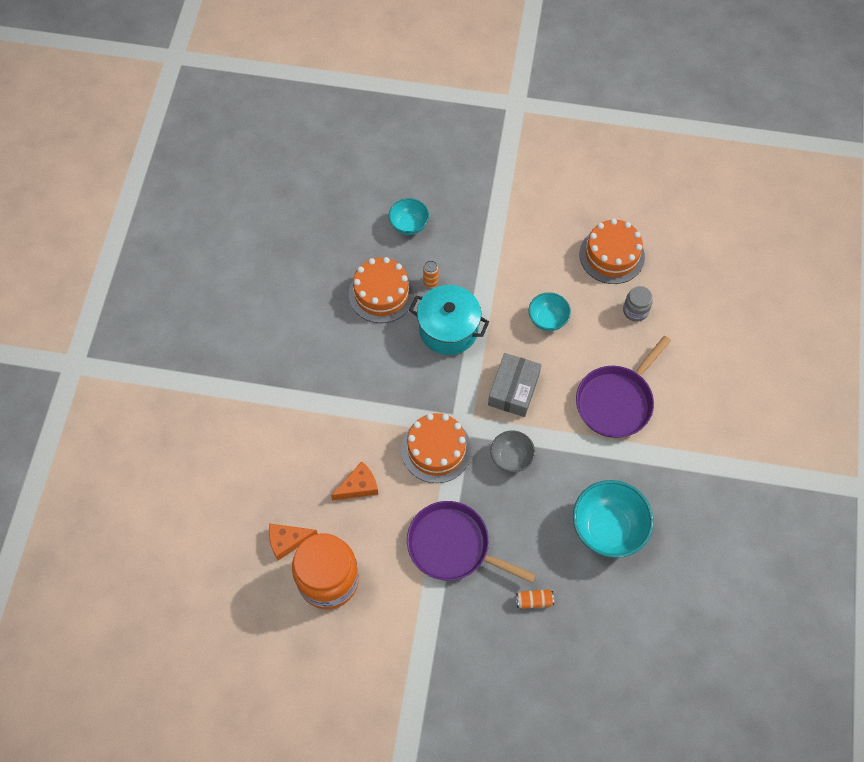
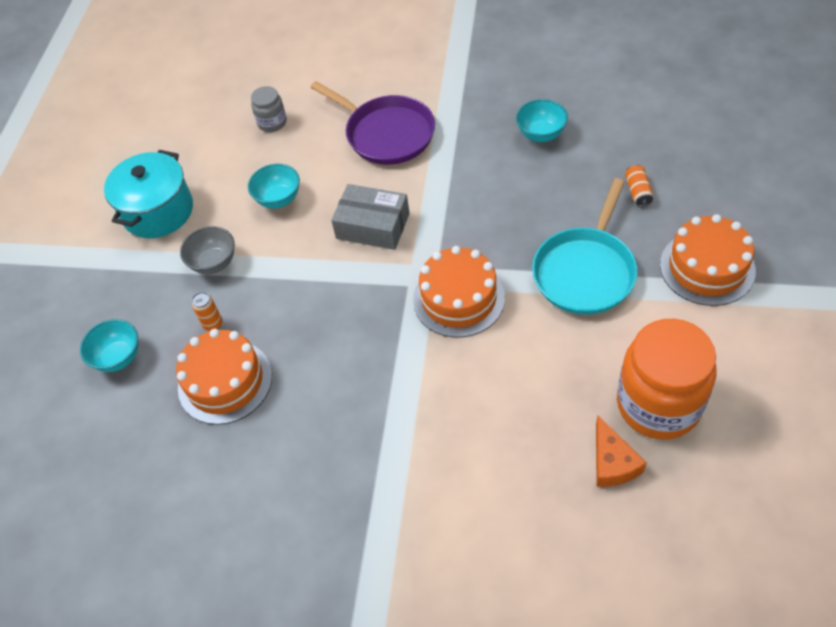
camera: 85 degrees left, 10 degrees down
(358, 486) = (519, 381): orange cheese -> none
(448, 329) = (286, 298): turquoise pot -> turquoise pot (158, 211)
(452, 546) = (585, 272): purple pan -> turquoise pan
(511, 458) = (464, 222): grey bowl -> grey bowl (214, 263)
(607, 529) = (541, 134): turquoise bowl -> turquoise bowl, size x0.57
(612, 255) = (197, 145): orange cake -> orange cake (707, 267)

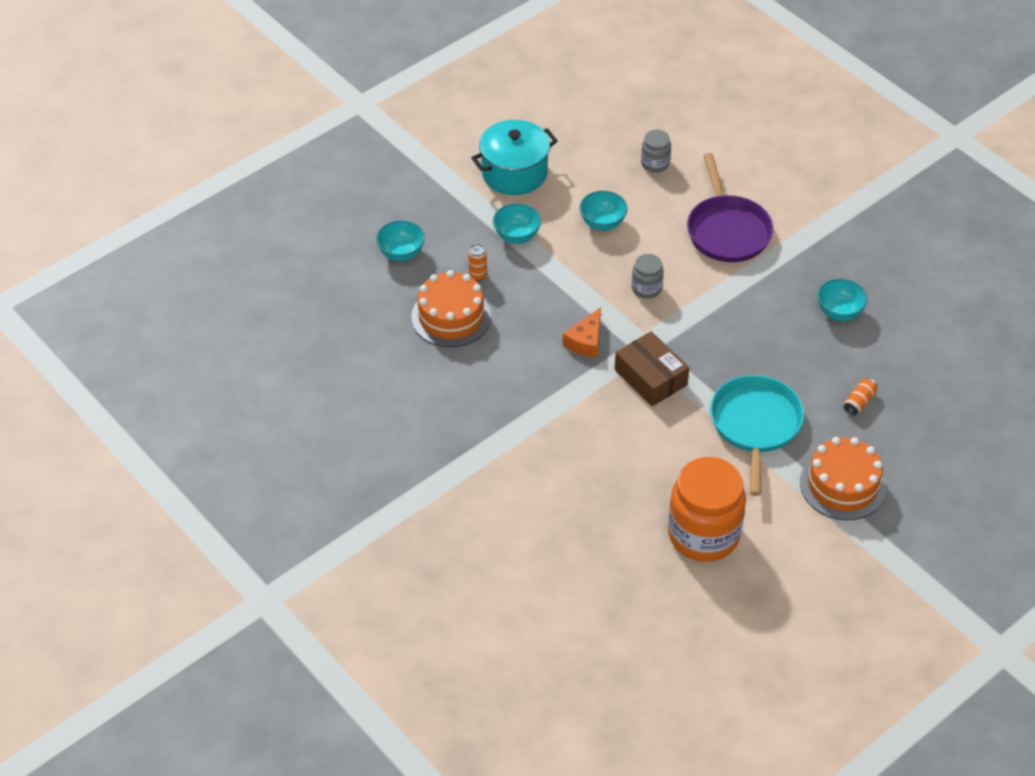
camera: 35 degrees right, 5 degrees down
(214, 263) = (516, 236): grey bowl -> turquoise bowl
(373, 226) = (646, 288): grey box -> grey jar
(458, 298) = (650, 377): orange cake -> brown box
(585, 272) = (755, 425): turquoise pan -> turquoise pan turned 120 degrees clockwise
(612, 462) = (635, 541): orange cheese -> orange cheese (586, 341)

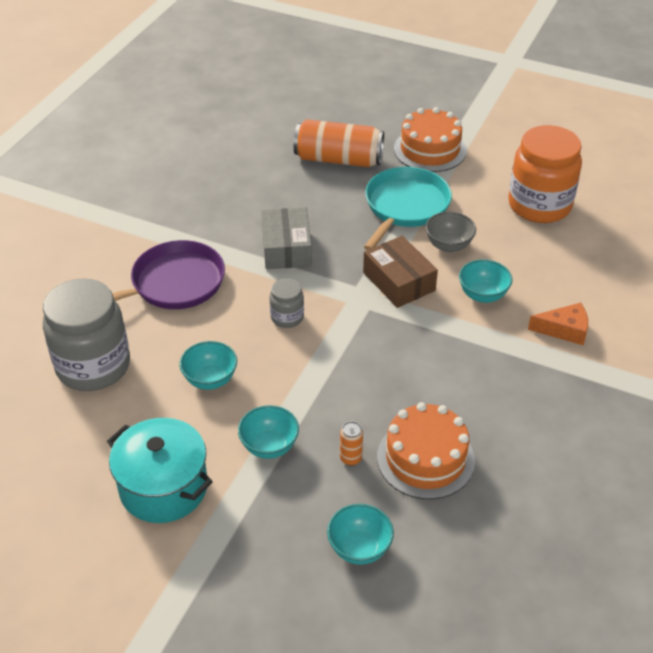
camera: 115 degrees left, 5 degrees down
(586, 341) = (385, 339): orange cheese -> orange cheese (564, 330)
(650, 377) = (399, 281): brown box -> brown box turned 60 degrees counterclockwise
(655, 163) = (93, 366): grey jar -> grey jar, size x2.14
(680, 433) = (448, 245): none -> grey bowl
(737, 316) = (286, 248): none -> grey box
(755, 425) = (405, 206): turquoise pan -> turquoise pan turned 135 degrees clockwise
(839, 312) = (243, 191): turquoise bowl -> turquoise bowl (482, 295)
(859, 402) = (338, 159): orange can -> orange can, size x2.38

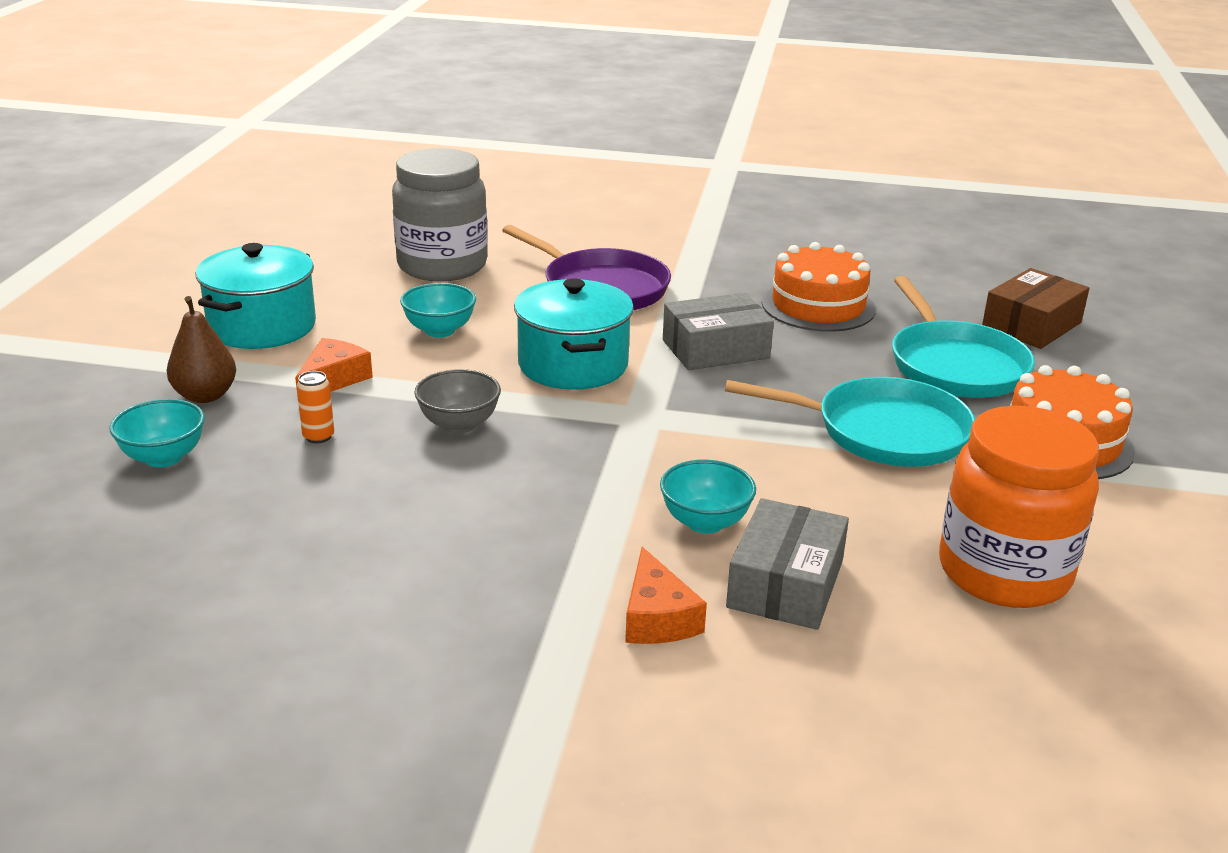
camera: 75 degrees right, 15 degrees down
(269, 446) = (333, 379): turquoise bowl -> orange cheese
(272, 524) = (205, 396): none -> brown pear
(287, 317) = (573, 365): grey jar -> turquoise pot
(338, 159) = (955, 365): orange can -> turquoise pan
(399, 281) = (695, 442): brown box -> brown box (1031, 325)
(425, 458) = (324, 495): orange cake -> orange cake (818, 306)
(448, 245) = (812, 480): grey bowl -> grey bowl (459, 424)
(541, 278) = (785, 584): none -> grey box

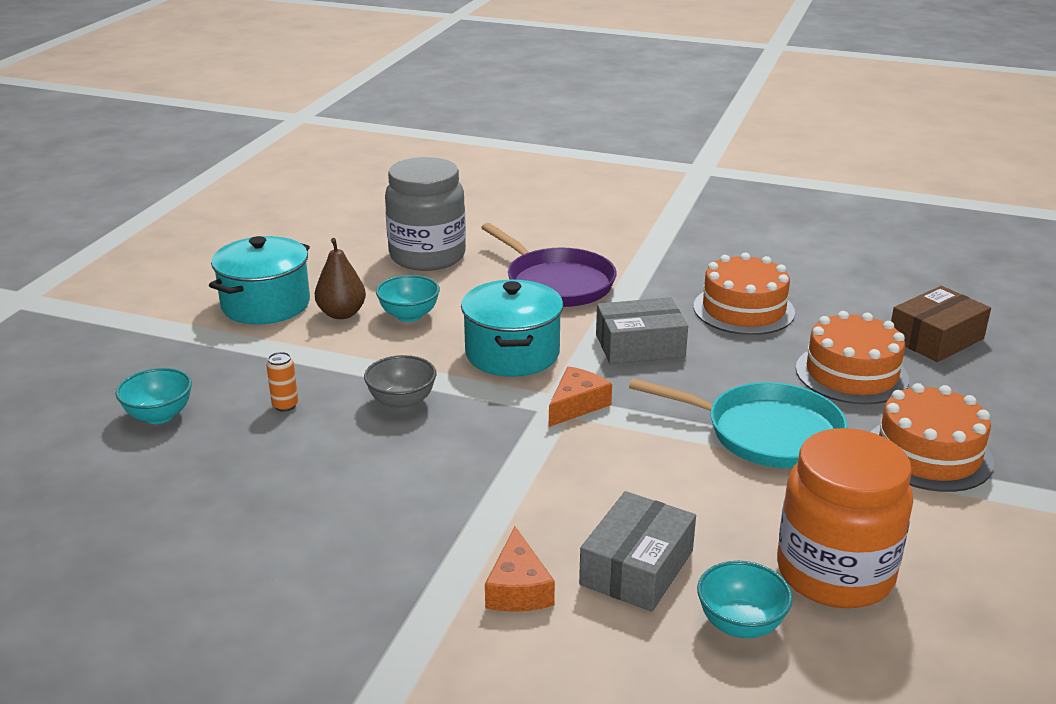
camera: 10 degrees right, 0 degrees up
(205, 396) = (205, 363): brown pear -> brown pear (341, 314)
(333, 379) = (310, 355): orange cheese -> orange cheese (577, 405)
(705, 522) = (584, 506): turquoise bowl -> turquoise bowl (740, 624)
(955, 365) = (851, 374): turquoise pan -> orange cake

